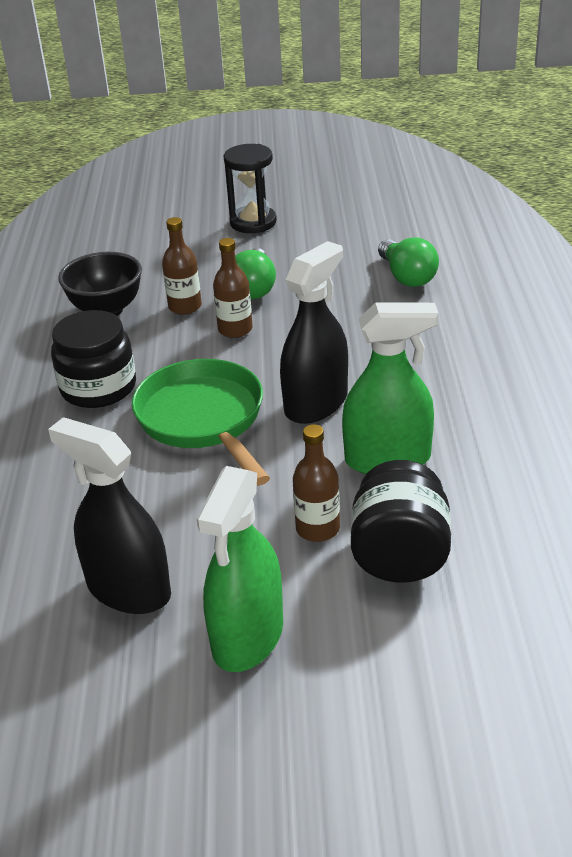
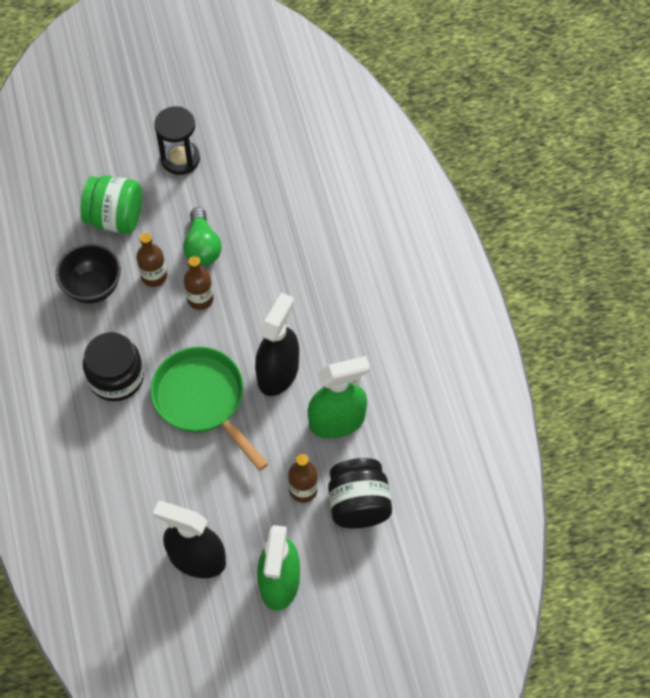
camera: 15 degrees left, 25 degrees up
(159, 259) = (115, 218): none -> green jar
(407, 277) = (318, 219): green light bulb -> none

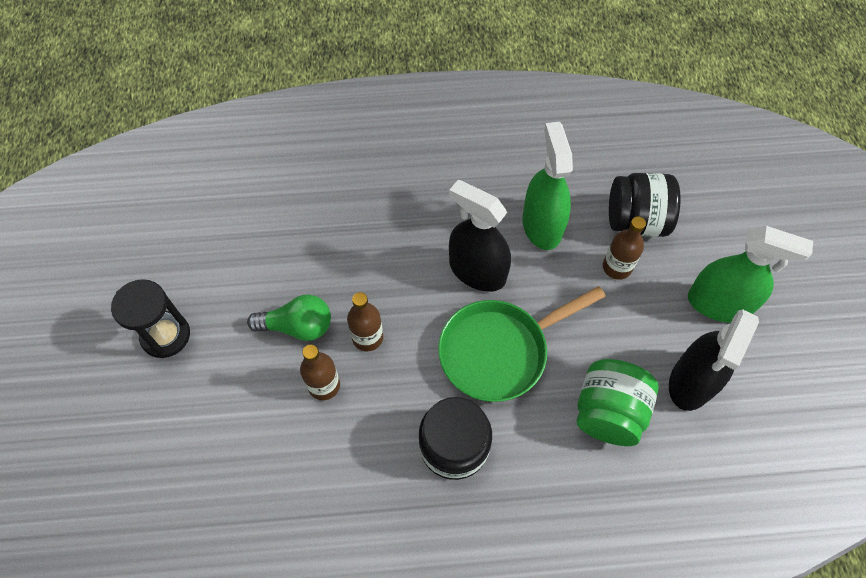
camera: 80 degrees left, 0 degrees up
(93, 288) = (322, 461): black bowl -> none
(115, 218) = (227, 422): green jar -> green jar (608, 412)

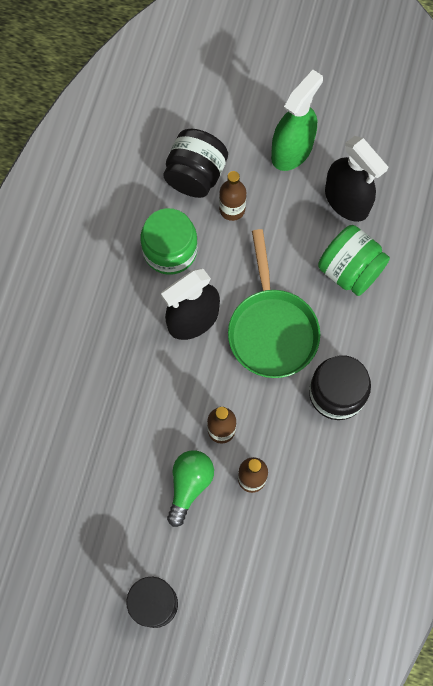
camera: 70 degrees left, 10 degrees up
(542, 225) = (170, 250): green spray bottle -> green jar

